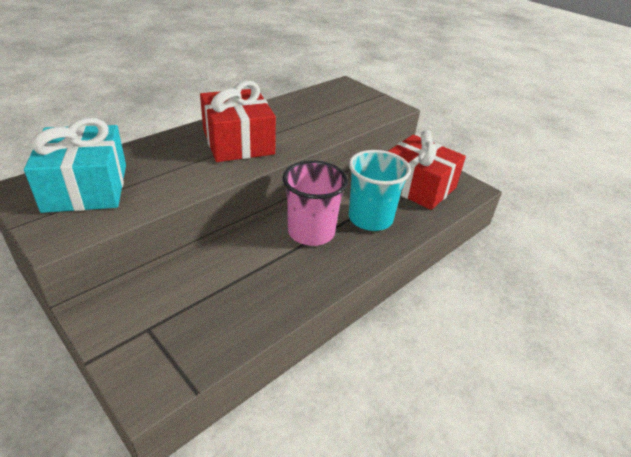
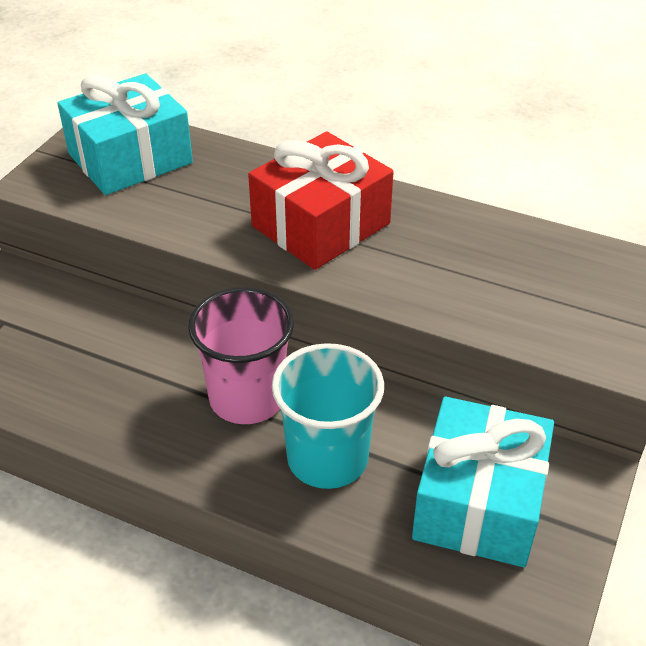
camera: 70 degrees right, 5 degrees up
(417, 186) = (478, 502): red gift -> turquoise gift

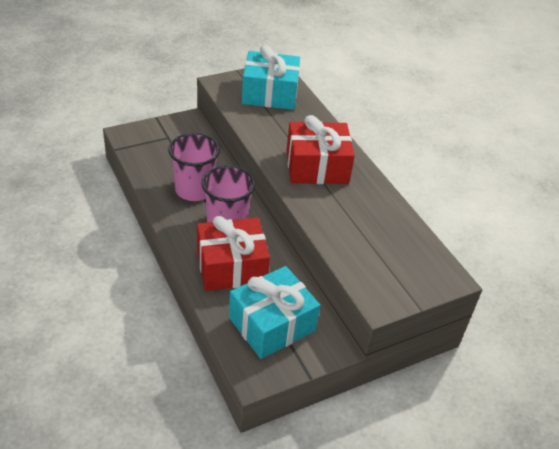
camera: 35 degrees right, 0 degrees up
(139, 378) = (194, 190): none -> pink cup
(327, 458) = (231, 267): turquoise cup -> red gift

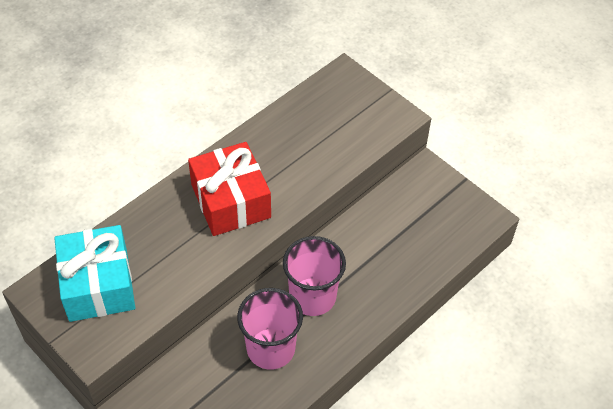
camera: 105 degrees left, 10 degrees up
(231, 267) = (372, 273): red gift -> none
(272, 324) = (426, 219): turquoise gift -> none

